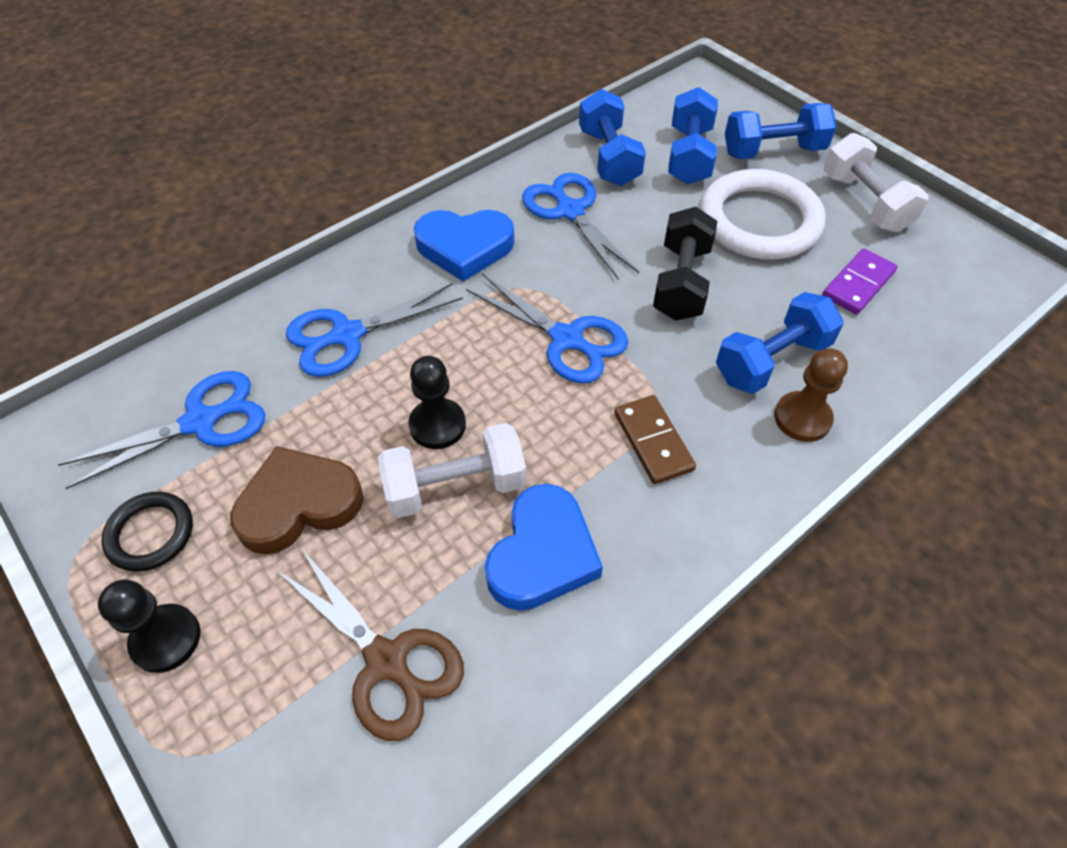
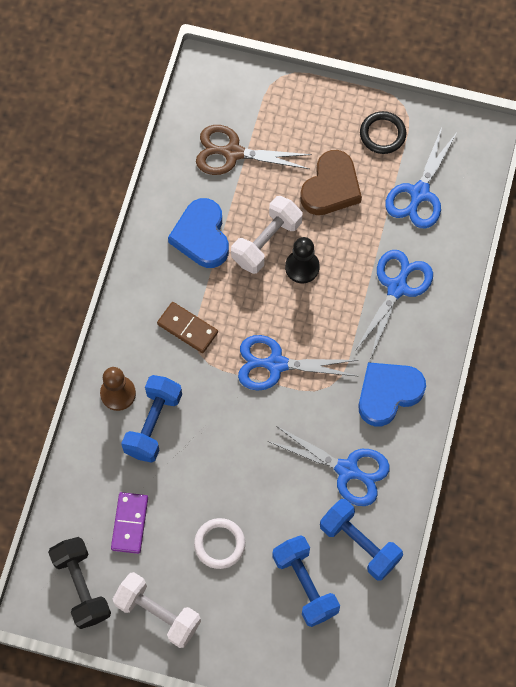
camera: 145 degrees right, 15 degrees up
(166, 639) = (329, 104): black pawn -> none
(681, 283) = (238, 452): black dumbbell -> black dumbbell (81, 586)
(759, 221) = (219, 544): white ring -> white ring, size x0.53
(773, 151) = (248, 632): blue dumbbell -> none

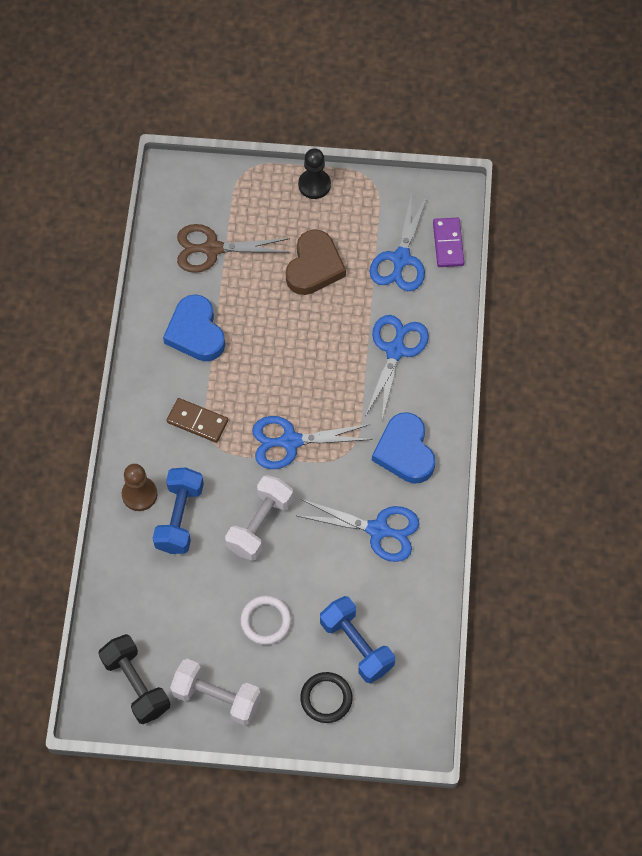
camera: 10 degrees left, 5 degrees down
(130, 523) = (173, 616): purple domino -> purple domino (448, 244)
(266, 242) = (260, 327): white dumbbell -> white dumbbell (260, 524)
(302, 267) = (299, 346): black pawn -> black pawn (314, 185)
(359, 543) = (403, 597): blue dumbbell -> none
(382, 134) = (355, 209): black ring -> black ring (326, 698)
(388, 394) = (405, 451): blue heart -> blue heart turned 60 degrees counterclockwise

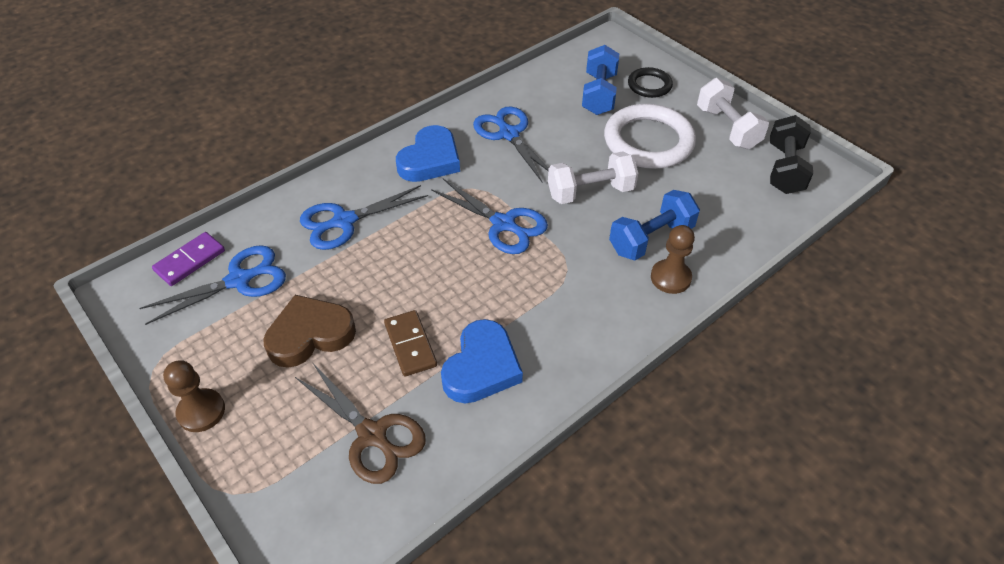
camera: 135 degrees left, 15 degrees down
(197, 421) = (563, 293): brown domino -> brown domino (410, 345)
(265, 621) = (648, 141): white ring -> white ring, size x1.89
(314, 185) = (201, 411): black pawn -> brown pawn

